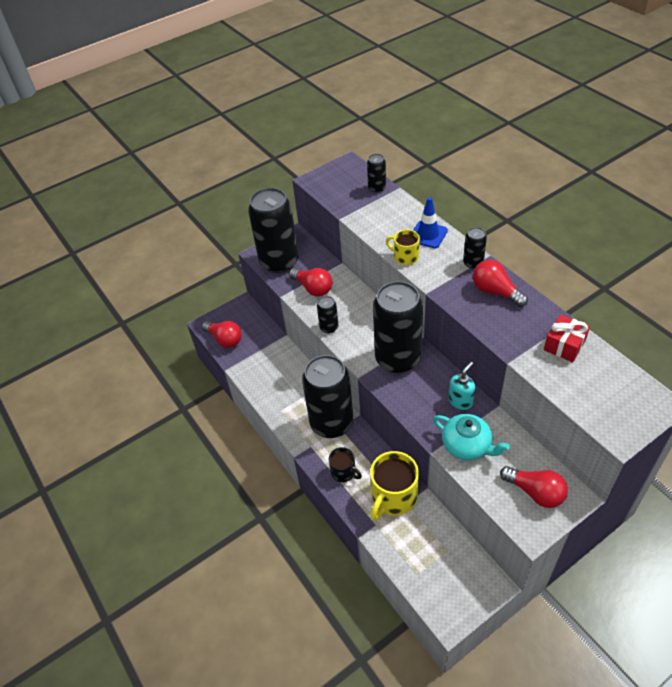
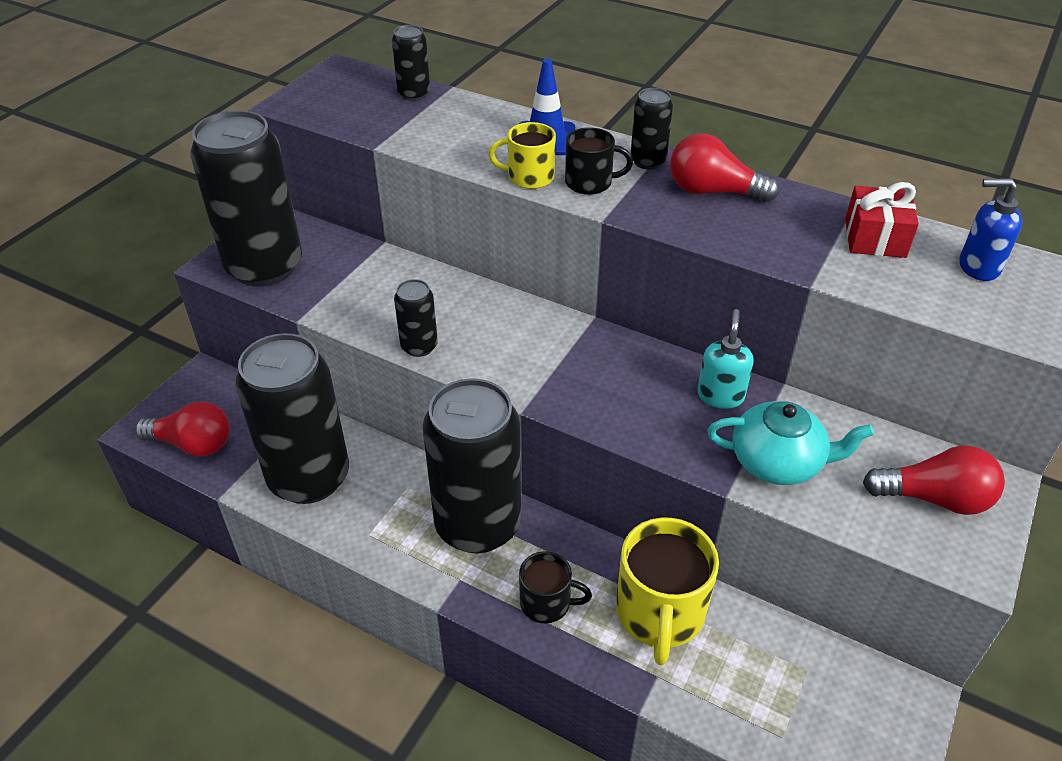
camera: 30 degrees left, 5 degrees down
(313, 288) = (353, 292): red light bulb -> none
(398, 359) = (573, 361): black can -> black can (309, 478)
(434, 269) = (590, 183): none -> black mug
(609, 380) = (978, 267): none -> blue soap dispenser

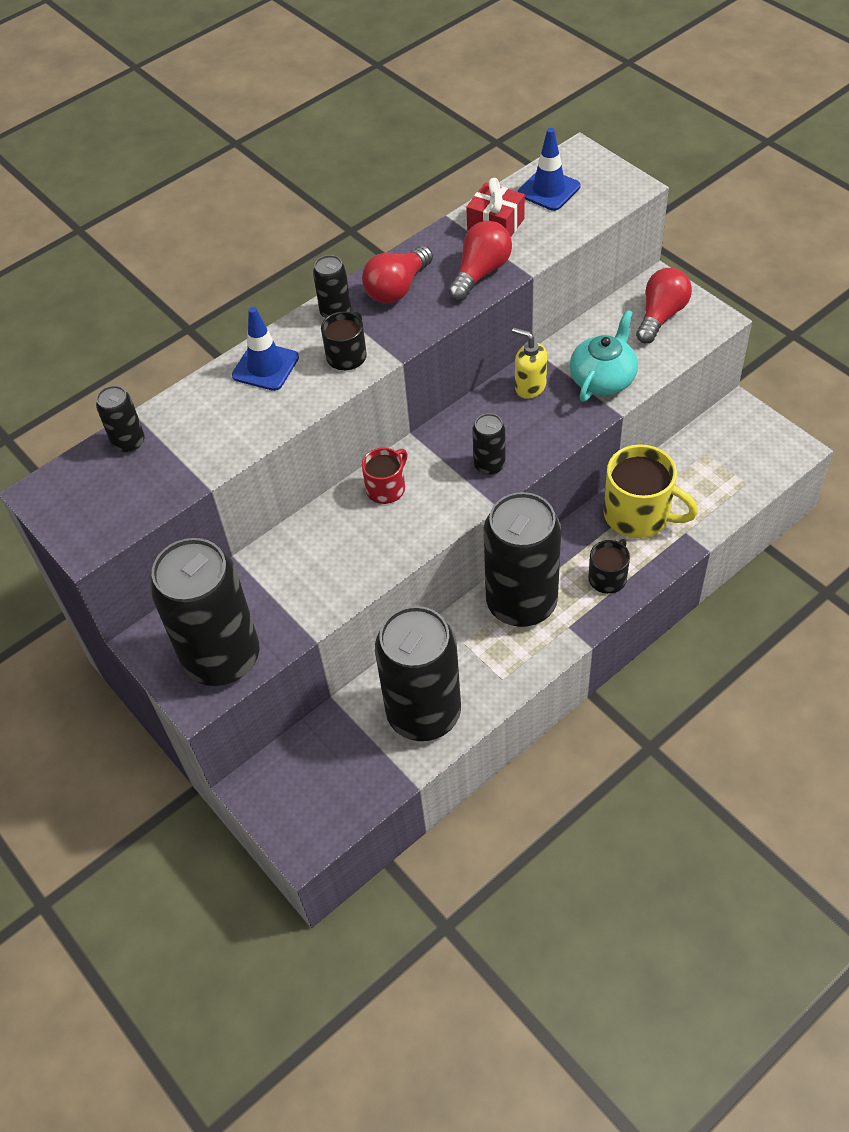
camera: 65 degrees left, 10 degrees up
(193, 444) = (342, 803): red light bulb -> red light bulb (480, 273)
(419, 346) = (393, 557): black can -> black can (489, 465)
(509, 318) = (386, 488): none -> red mug
(529, 177) = (318, 391): yellow mug -> none
(720, 395) = (530, 386): turquoise soap dispenser -> yellow soap dispenser
(978, 267) = (549, 190): blue soap dispenser -> blue traffic cone

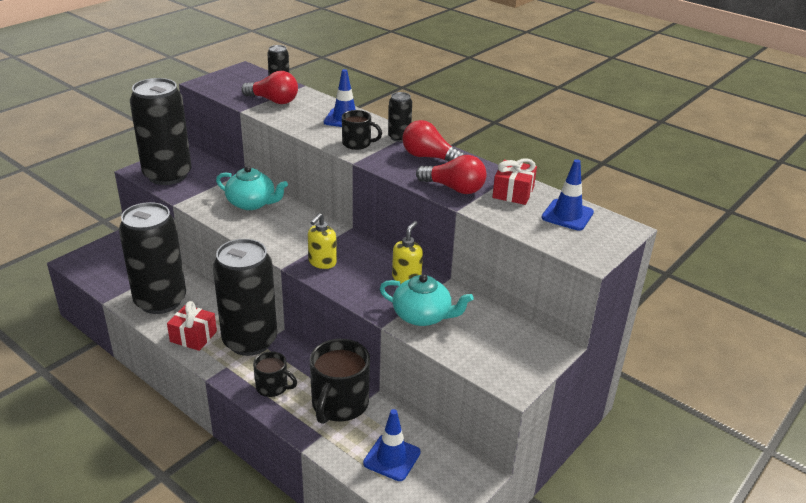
camera: 75 degrees right, 20 degrees down
(330, 543) = (252, 203): none -> turquoise teapot
(386, 488) = (299, 221): red mug -> none
(489, 465) = (322, 262): black can -> yellow soap dispenser
(507, 666) = (193, 336): none -> red gift
(639, 515) = (339, 404): yellow mug -> black mug
(661, 315) = (509, 349): red light bulb -> red light bulb (273, 101)
(718, 474) = (392, 458): none -> blue traffic cone

